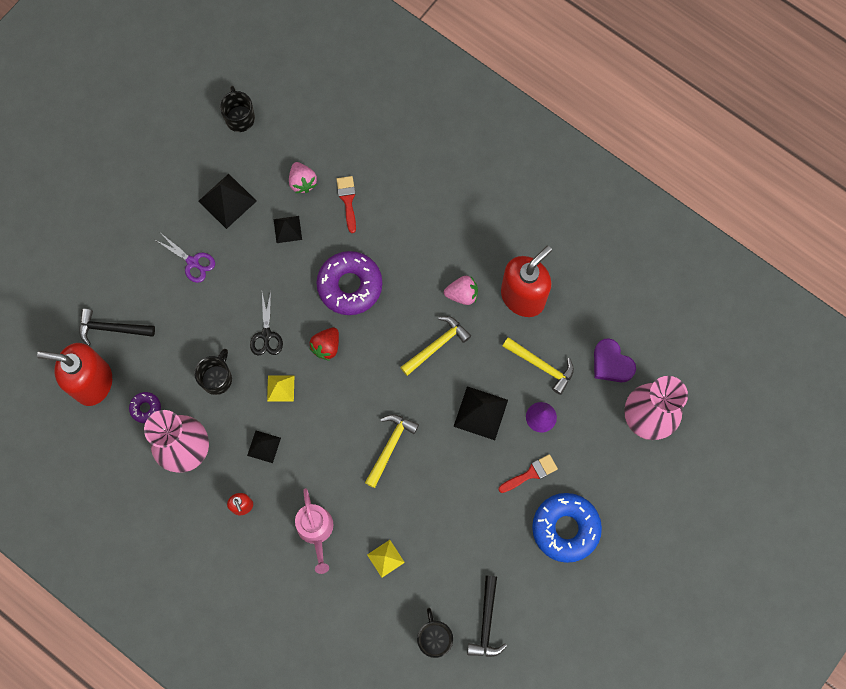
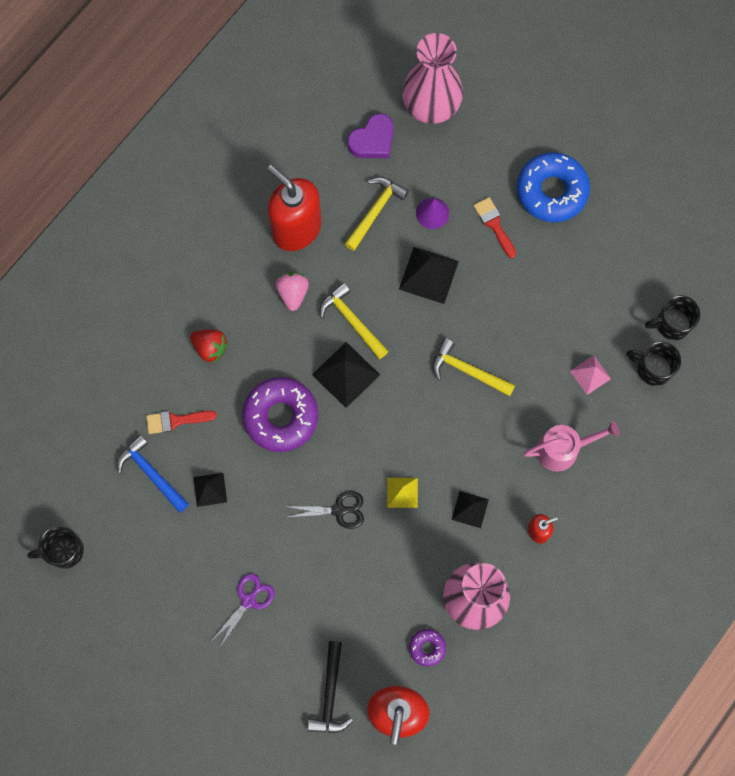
camera: 90 degrees left, 0 degrees up
(217, 378) = (391, 565): black mug -> black mug (653, 368)
(227, 201) = (172, 562): black pyramid -> black pyramid (346, 374)
(302, 182) = (151, 473): pink strawberry -> blue hammer
(326, 346) = (353, 442): red strawberry -> red strawberry (210, 348)
(385, 558) = (590, 374): yellow pyramid -> pink pyramid
(486, 622) = (653, 271): black hammer -> none

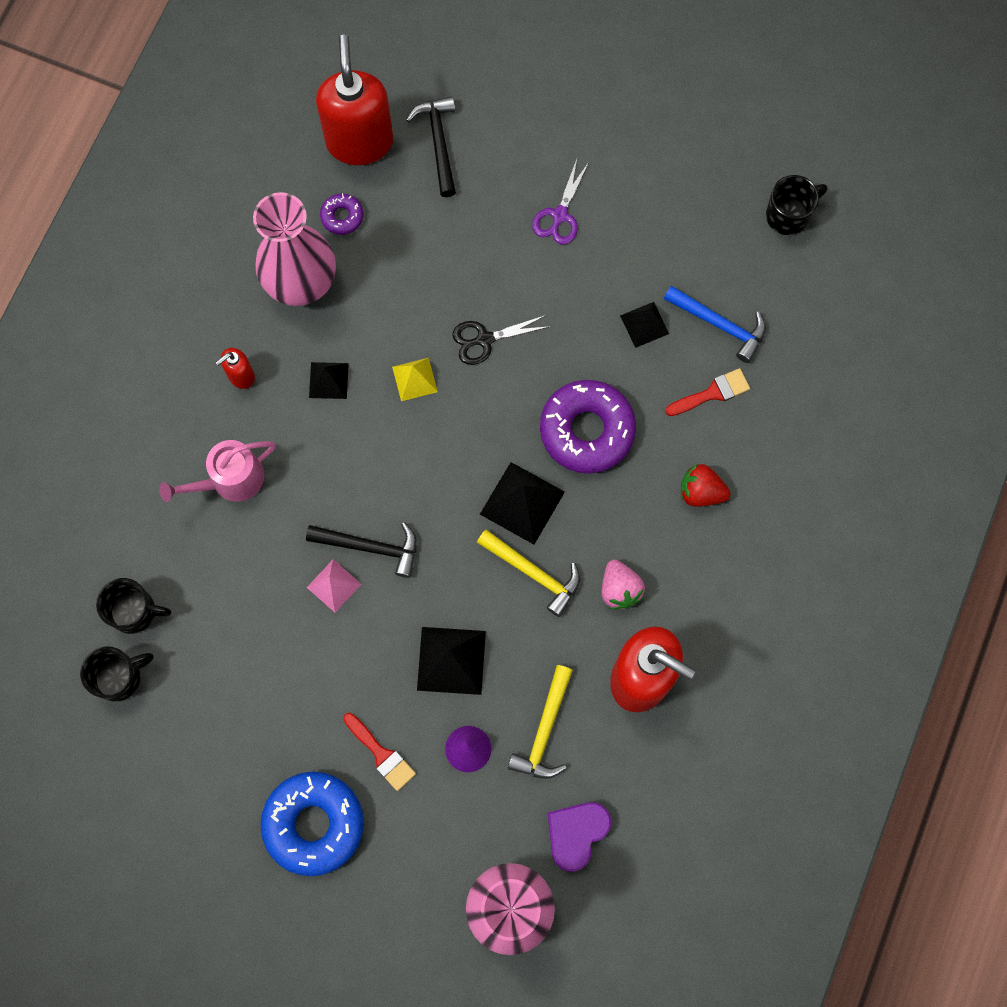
camera: 165 degrees right, 0 degrees up
(467, 371) = (370, 547): yellow hammer -> black hammer
(590, 374) = (213, 582): pink pyramid -> pink pyramid (333, 585)

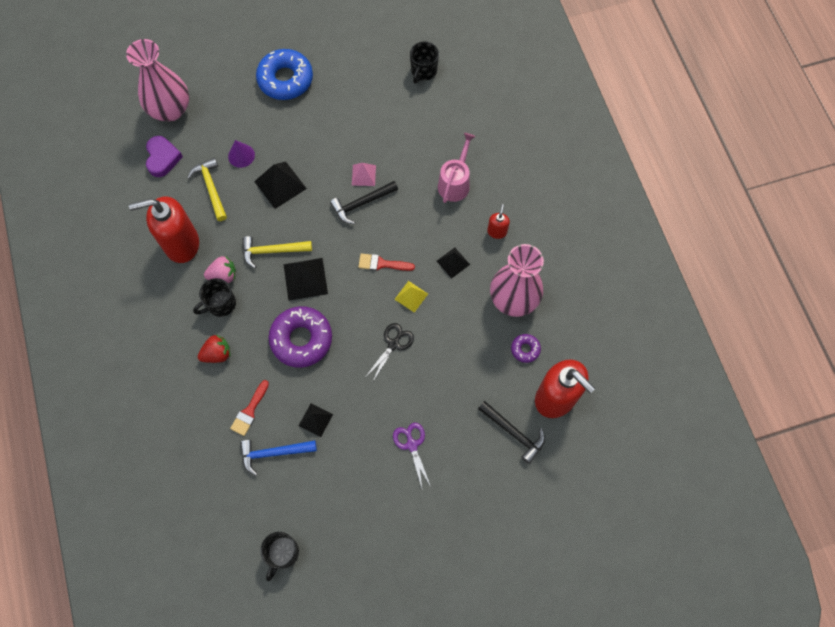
camera: 140 degrees right, 5 degrees down
(135, 611) = (443, 99): black mug -> black mug (220, 304)
(381, 754) = (279, 125): red brush -> red brush (382, 264)
(619, 589) = (223, 275): pink strawberry -> pink strawberry turned 135 degrees clockwise

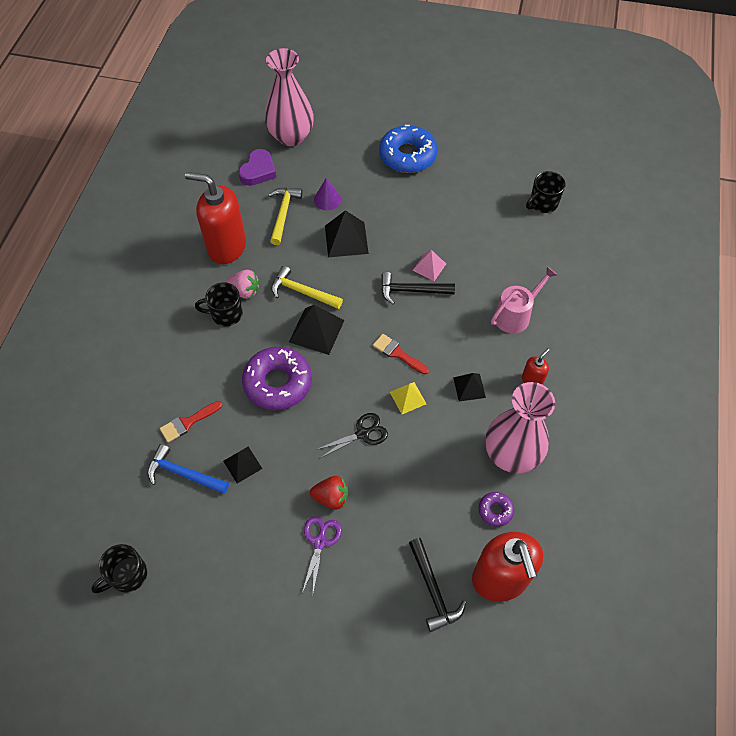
camera: 30 degrees right, 10 degrees down
(217, 354) = (194, 356): red strawberry -> red strawberry (331, 498)

